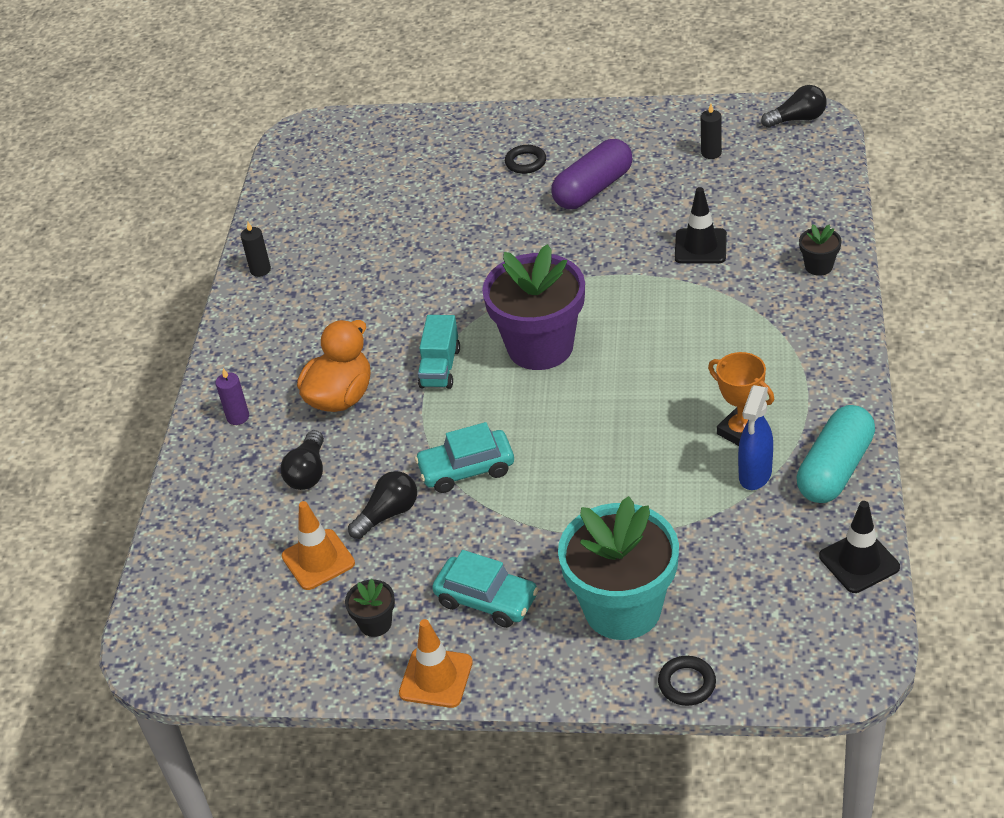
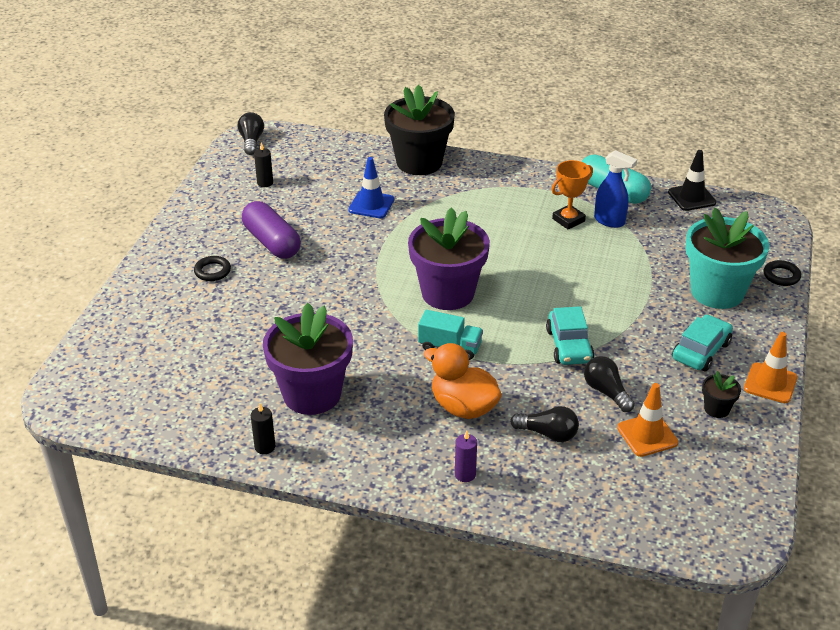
camera: 85 degrees left, 5 degrees down
(341, 282) = (312, 394): none -> purple flower pot
(700, 246) = (371, 205): black traffic cone -> blue traffic cone
(818, 266) = (419, 162): black flower pot -> black flower pot, size x2.35

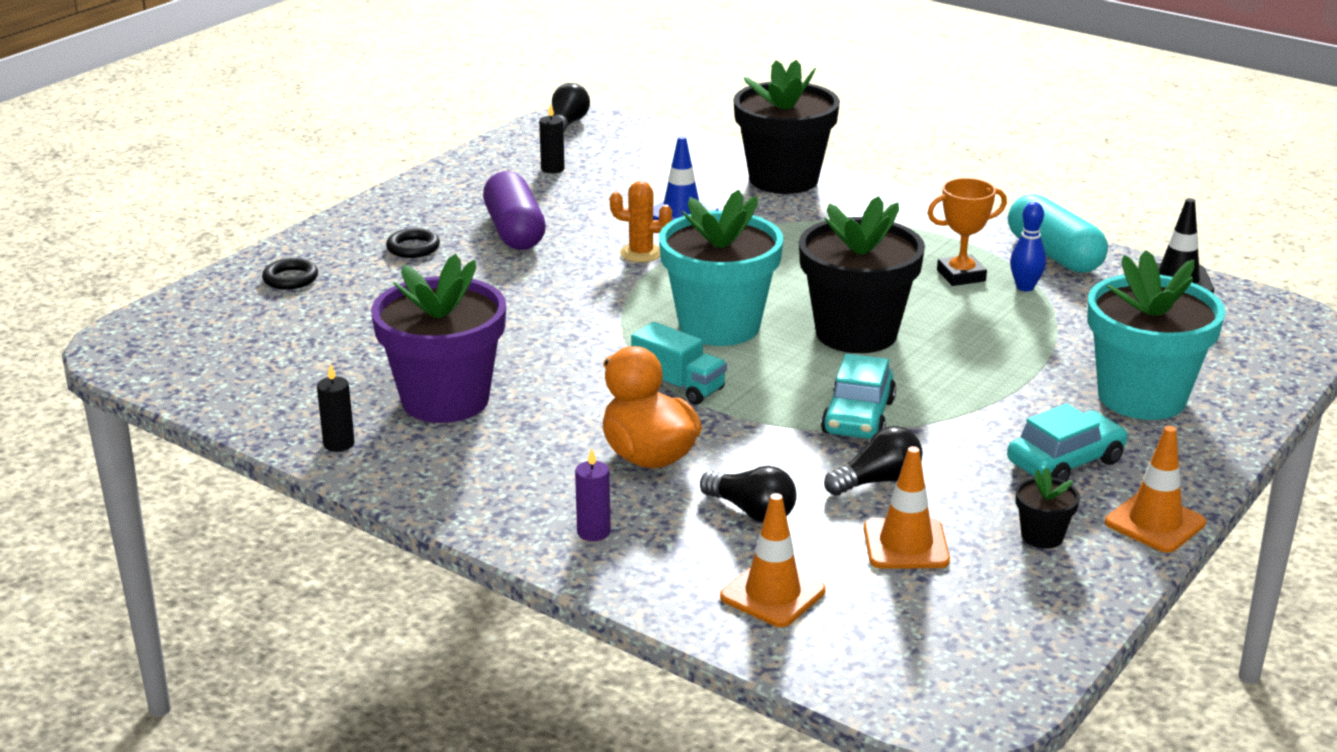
camera: 20 degrees right, 10 degrees down
(365, 244) = (641, 253): none -> orange cactus
(447, 293) = (719, 326): purple flower pot -> turquoise flower pot
(532, 280) = (856, 333): none -> black flower pot
(594, 492) = (772, 594): none -> orange traffic cone
(606, 392) = (877, 481): black light bulb -> black light bulb turned 75 degrees clockwise
(610, 221) = (1025, 287): blue spray bottle -> blue bowling pin
(781, 276) = (1265, 397): black ring -> black ring (290, 278)

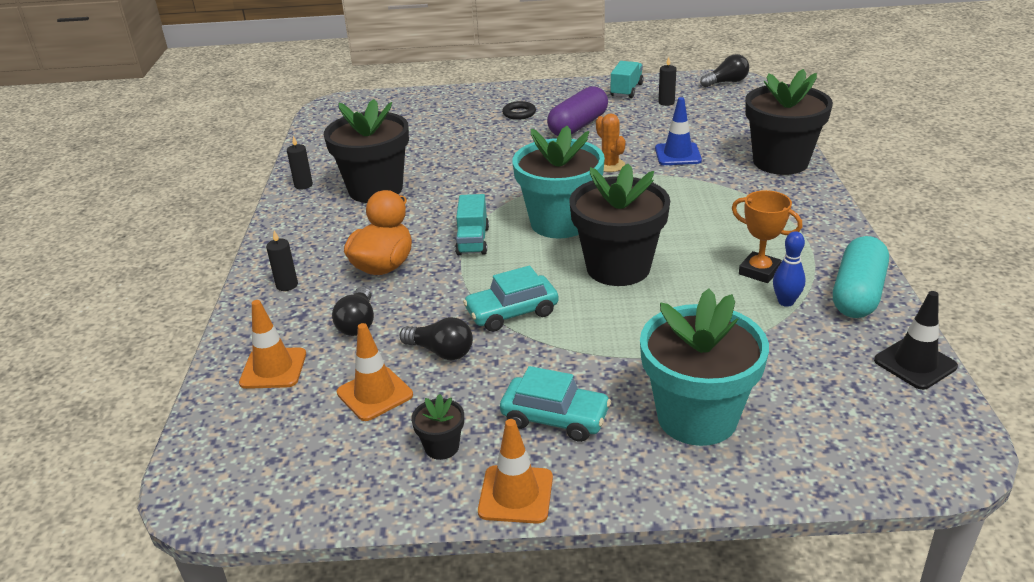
camera: 55 degrees right, 5 degrees up
(290, 278) = (445, 105): black ring -> none
(445, 400) = (375, 189): purple flower pot -> black flower pot
(479, 173) = (626, 90): none -> turquoise truck
(593, 532) = (287, 285): purple candle -> black candle

